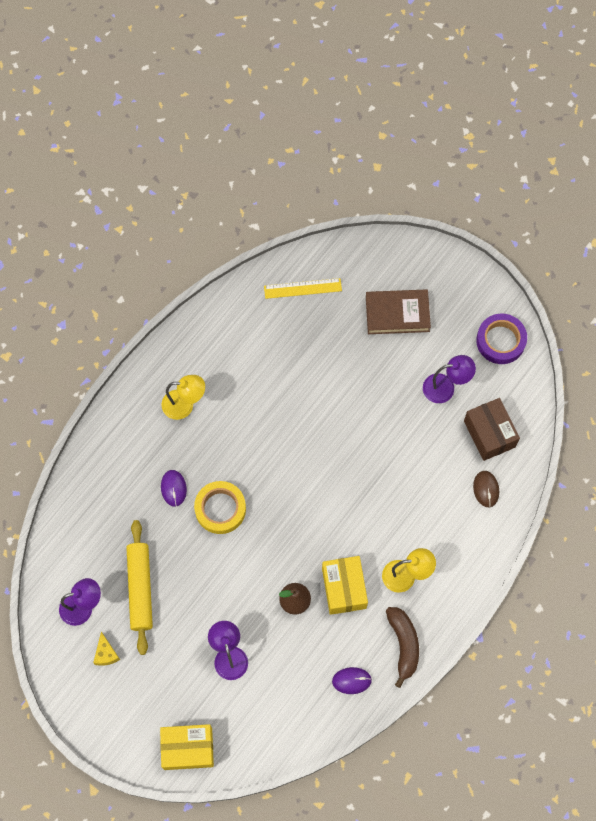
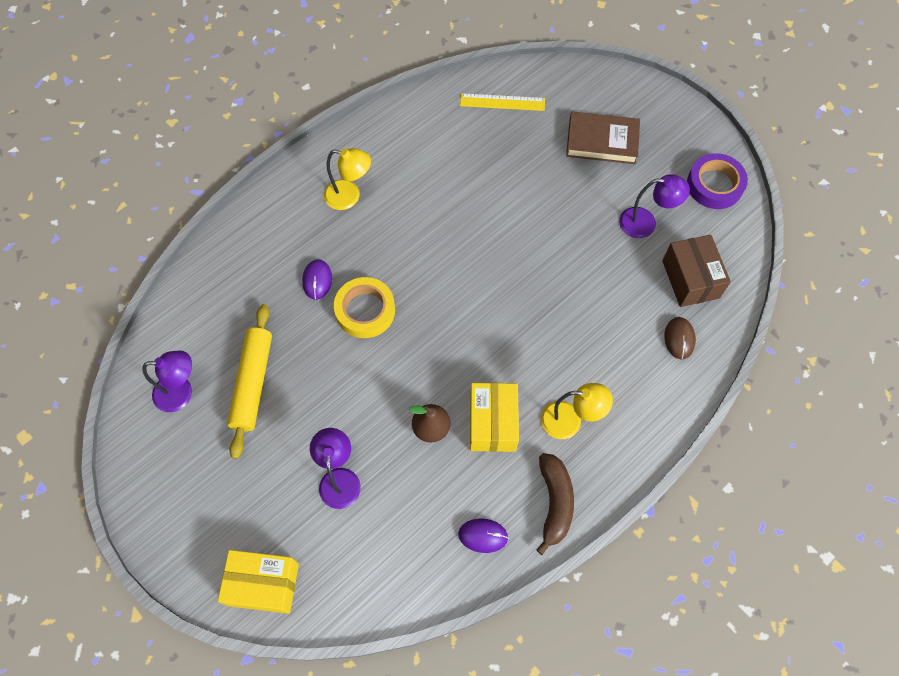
camera: 10 degrees right, 5 degrees down
(106, 653) = (194, 450): yellow cheese -> none

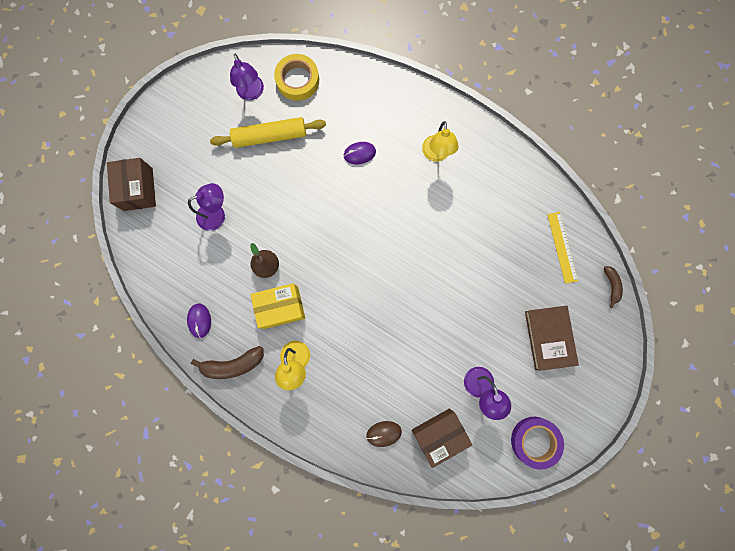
camera: 75 degrees right, 15 degrees up
(263, 584) = (138, 189): yellow box -> brown box
(365, 310) = (344, 194): yellow tape -> yellow tape (297, 80)
(558, 70) = (611, 285): none -> brown banana

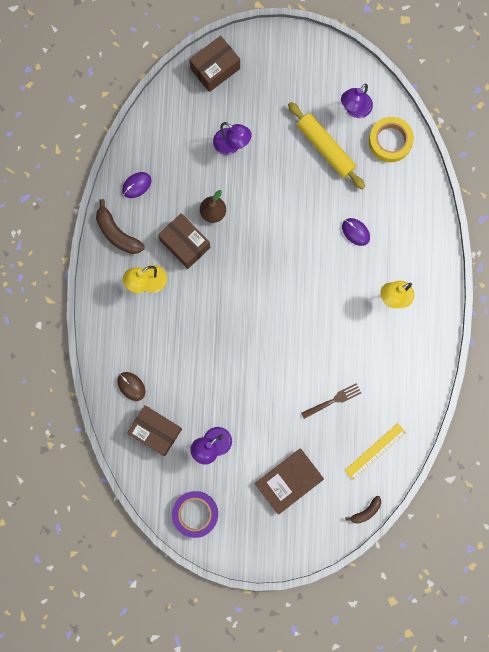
camera: 60 degrees right, 0 degrees up
(281, 307) = (185, 244): yellow box -> brown box
(497, 257) = (333, 400): none -> brown fork

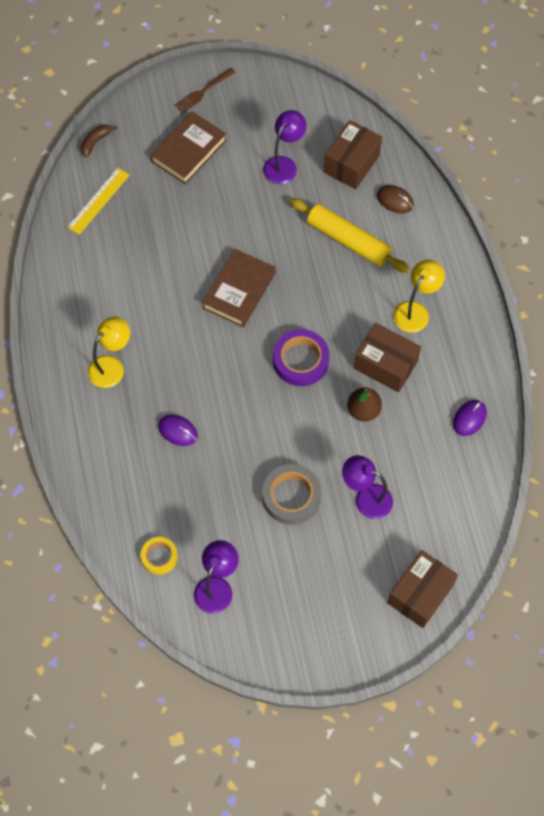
camera: 165 degrees right, 15 degrees down
(117, 233) = (472, 356): brown banana -> none
(156, 431) = (351, 163): brown box -> brown box turned 75 degrees counterclockwise
(195, 514) = (282, 98): purple tape -> purple tape (300, 360)
(280, 337) = (239, 290): none -> brown book
(285, 160) = (291, 496): none -> grey tape
(325, 148) = (242, 526): yellow rolling pin -> yellow rolling pin (348, 241)
(333, 400) = (159, 240): brown fork -> brown fork (203, 92)
(390, 141) = (159, 557): yellow tape -> yellow tape, size x0.61

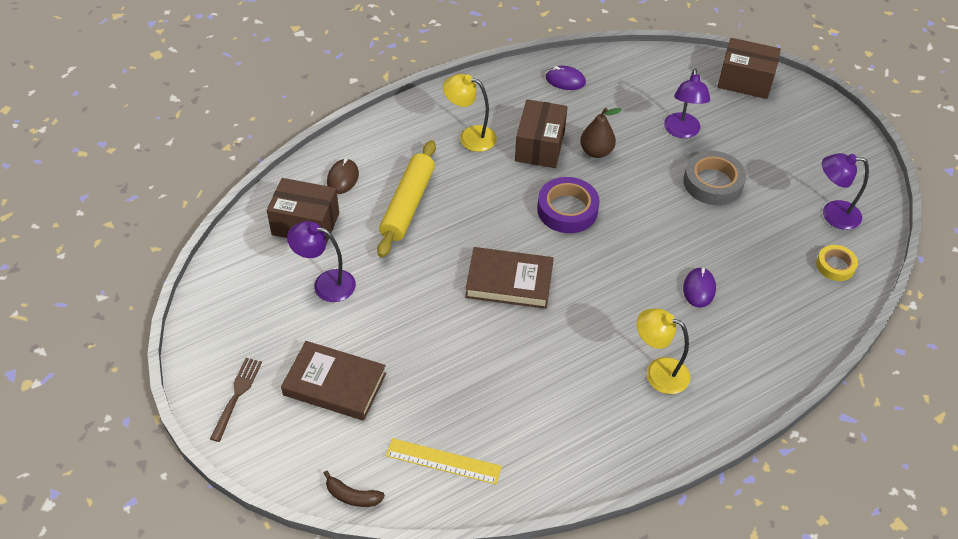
camera: 110 degrees left, 15 degrees down
(203, 92) = (237, 395): brown fork -> brown fork turned 105 degrees counterclockwise

